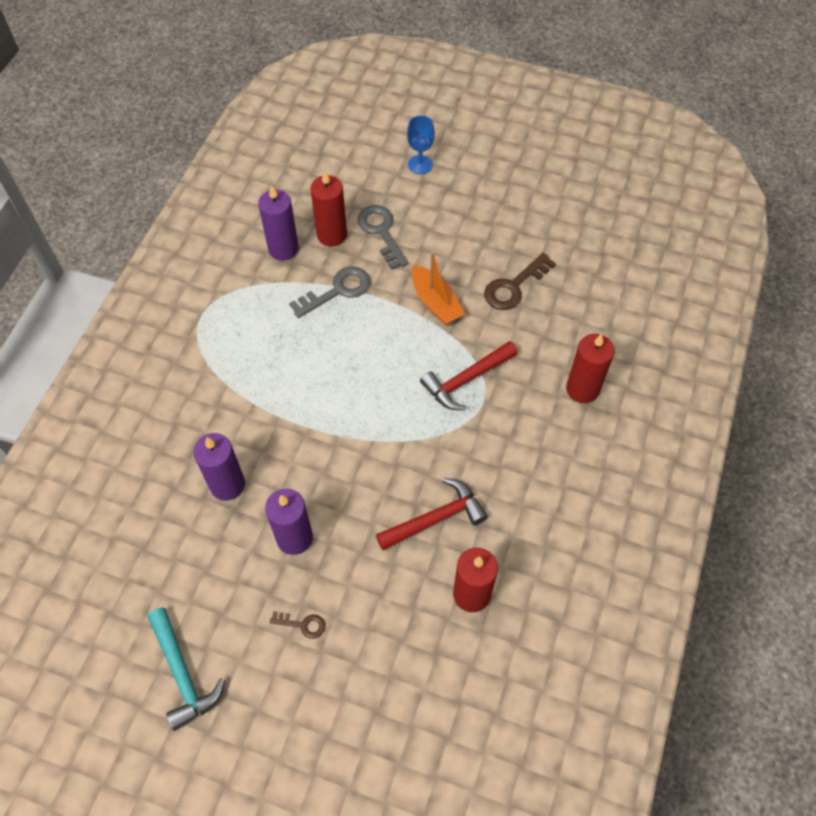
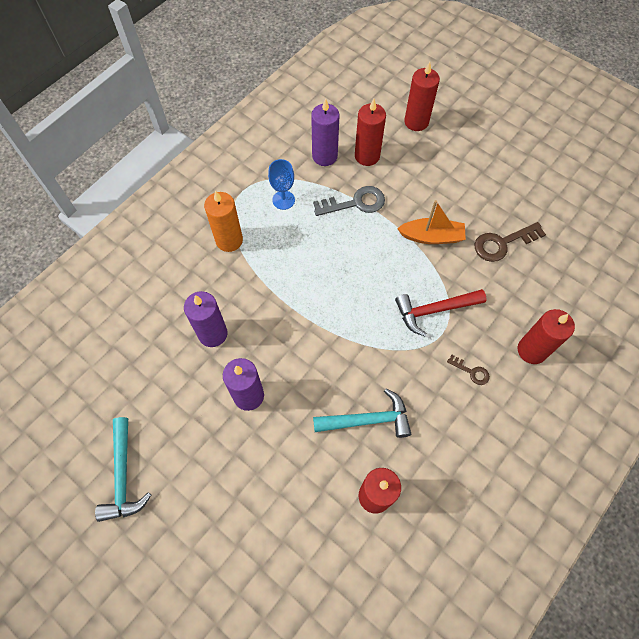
camera: 20 degrees right, 5 degrees up
(207, 375) = (229, 240): none -> orange candle
(302, 624) = (229, 470): brown key -> brown key (471, 372)
(374, 181) = (416, 122): none -> red candle
(381, 232) = (407, 165): grey key -> none
(420, 164) = (459, 118): blue goblet -> blue goblet (283, 200)
(435, 302) = (431, 237): orange boat -> orange boat turned 75 degrees counterclockwise
(435, 519) = (367, 420): red hammer -> turquoise hammer

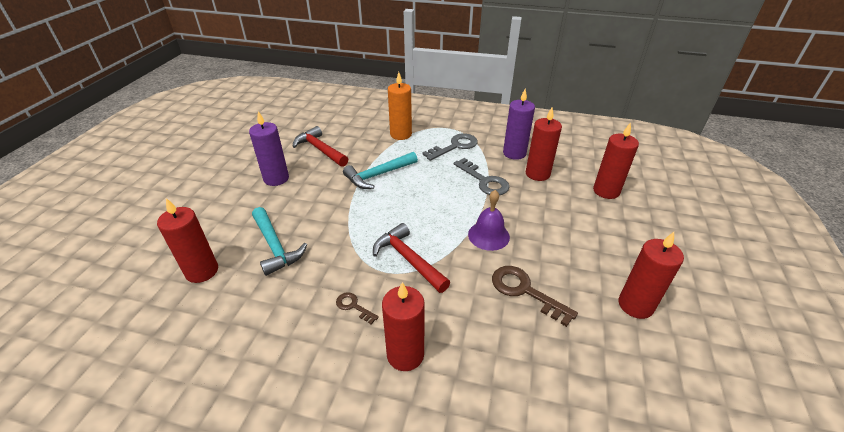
camera: 65 degrees right, 25 degrees down
(123, 476) = (201, 147): turquoise hammer -> turquoise hammer (378, 175)
(213, 334) = (320, 149): purple candle -> red hammer
(283, 200) = (455, 146): blue goblet -> grey key
(431, 237) = (488, 235): orange boat -> purple bell
(471, 372) = (353, 306): brown key -> brown key turned 120 degrees clockwise
(541, 183) = (635, 305): none -> red candle

